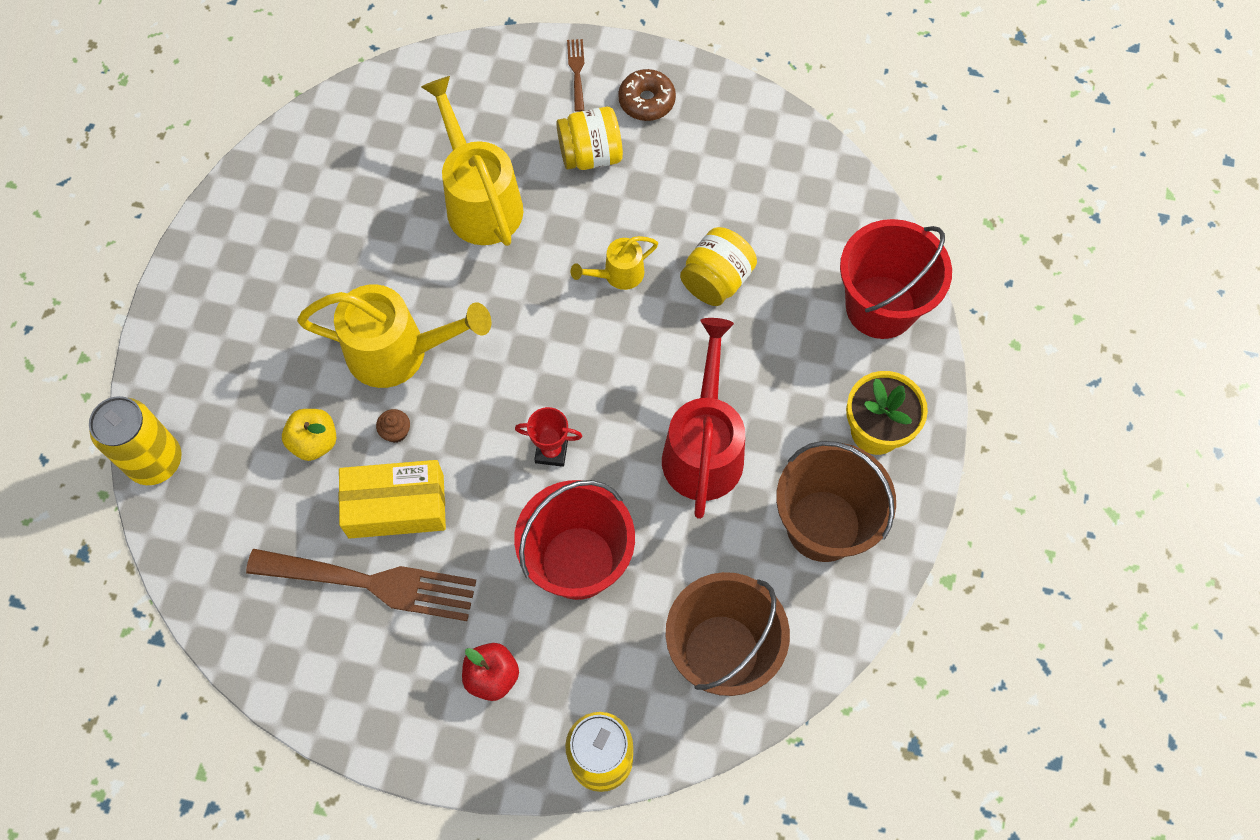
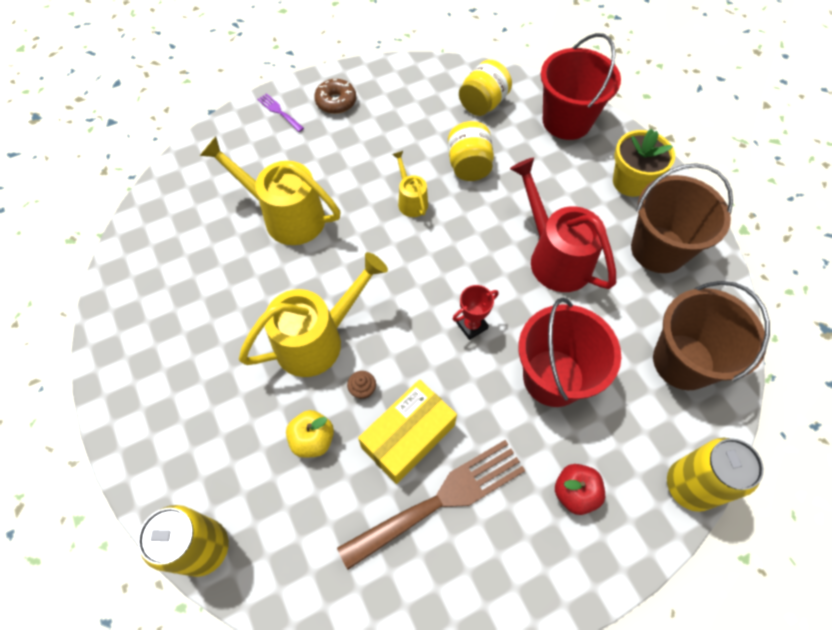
camera: 40 degrees left, 5 degrees down
(576, 71) = (279, 111): brown fork -> purple fork
(590, 155) = (331, 149): yellow jar -> yellow jar (483, 103)
(617, 275) = (411, 200): yellow watering can -> yellow watering can turned 135 degrees clockwise

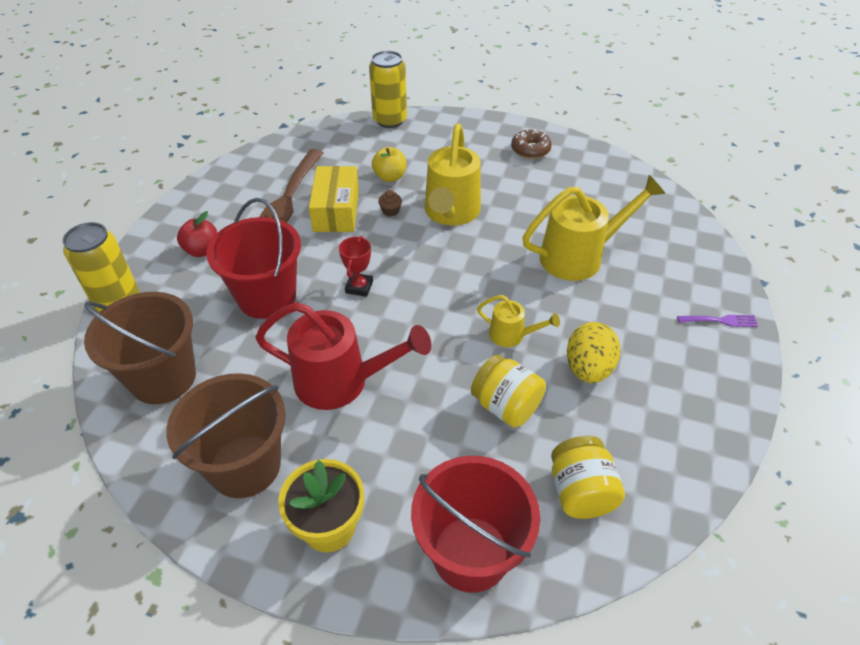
camera: 135 degrees right, 15 degrees down
(336, 102) = (699, 368): brown donut -> brown donut (530, 150)
(395, 148) = (588, 368): none -> yellow egg

